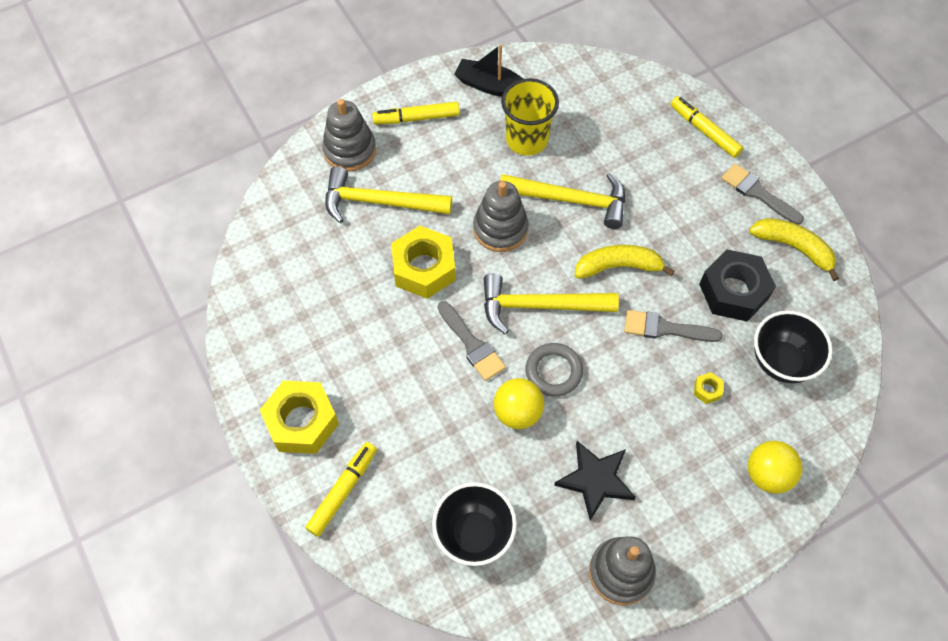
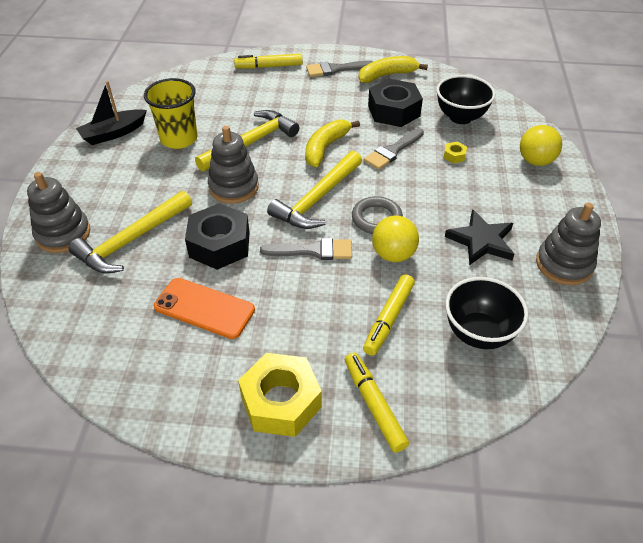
camera: 55 degrees left, 15 degrees down
(350, 307) = (204, 308): none -> orange phone
(416, 118) = (87, 182): yellow marker -> yellow marker (388, 319)
(424, 268) = (219, 244): yellow nut -> black nut

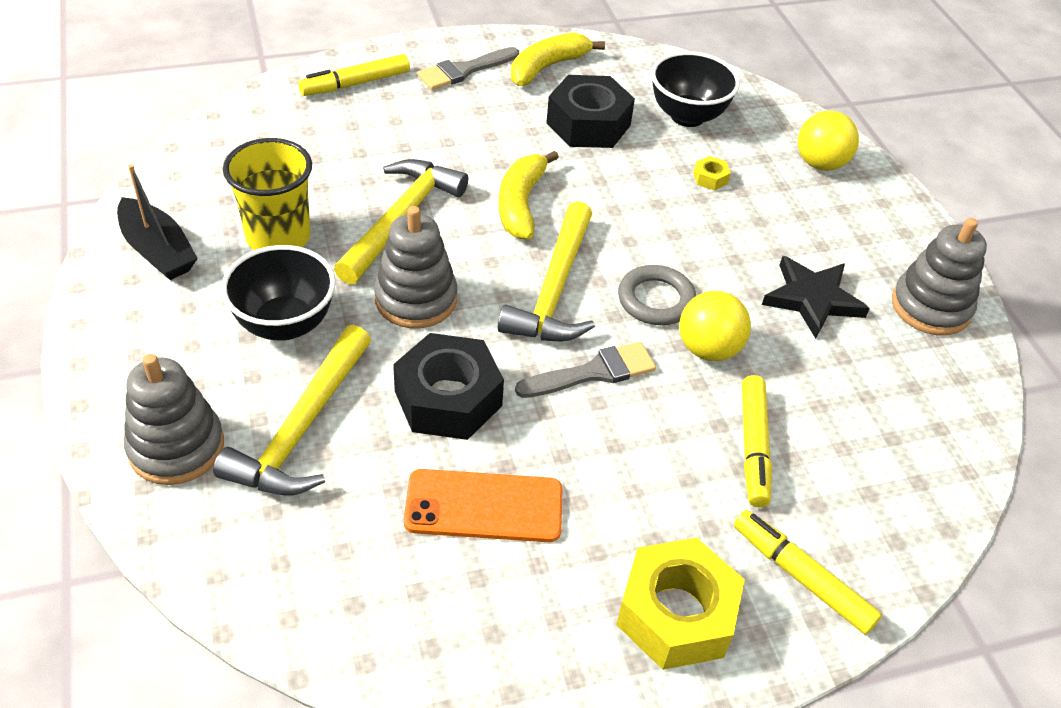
camera: 25 degrees left, 0 degrees up
(113, 133) = (158, 251): black boat -> black boat turned 75 degrees counterclockwise
(392, 151) = (621, 188): grey brush -> none
(478, 333) = (877, 434): black bowl -> black bowl (285, 324)

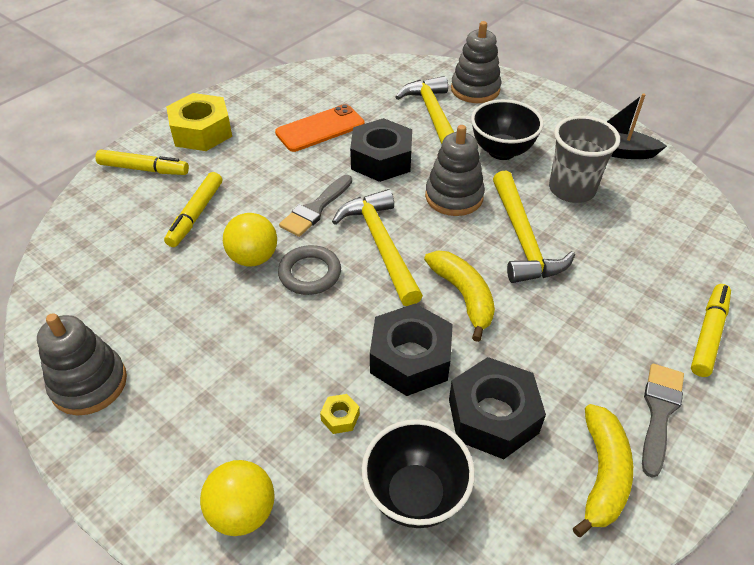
camera: 150 degrees right, 0 degrees up
(278, 237) = (571, 189): yellow cup -> grey cup
(618, 185) = (410, 358): none -> black nut
(753, 447) = (195, 215): yellow marker -> yellow marker turned 135 degrees counterclockwise
(812, 299) = (193, 336): black star -> none

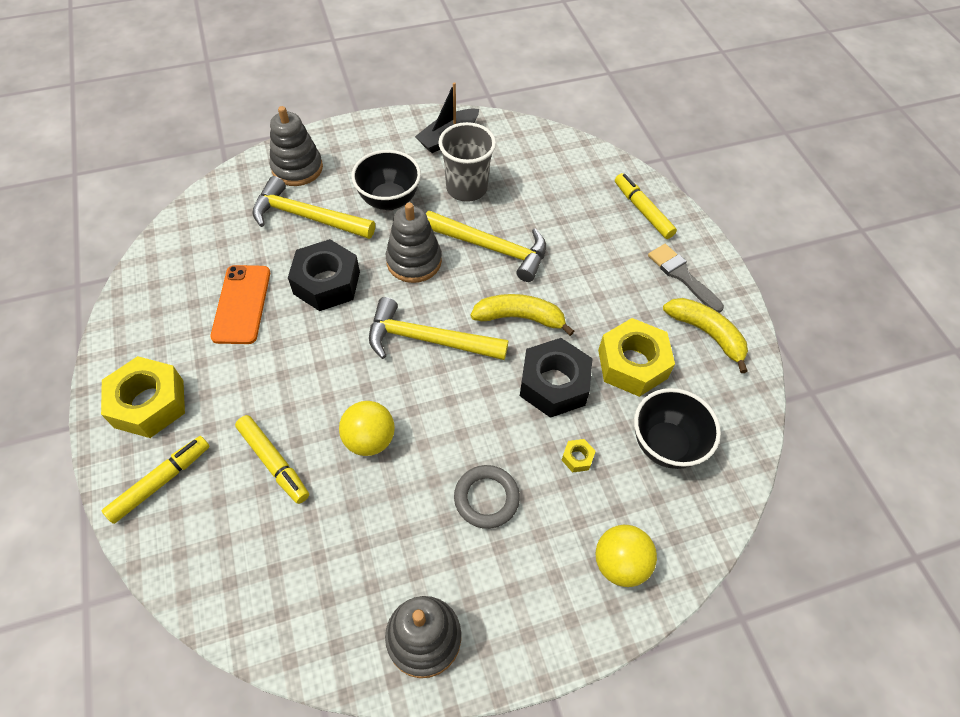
camera: 60 degrees left, 10 degrees up
(310, 273) = (421, 406): grey ring -> grey ring (486, 498)
(315, 209) = (347, 363): grey brush -> none
(493, 416) = (632, 364): black nut -> yellow nut

